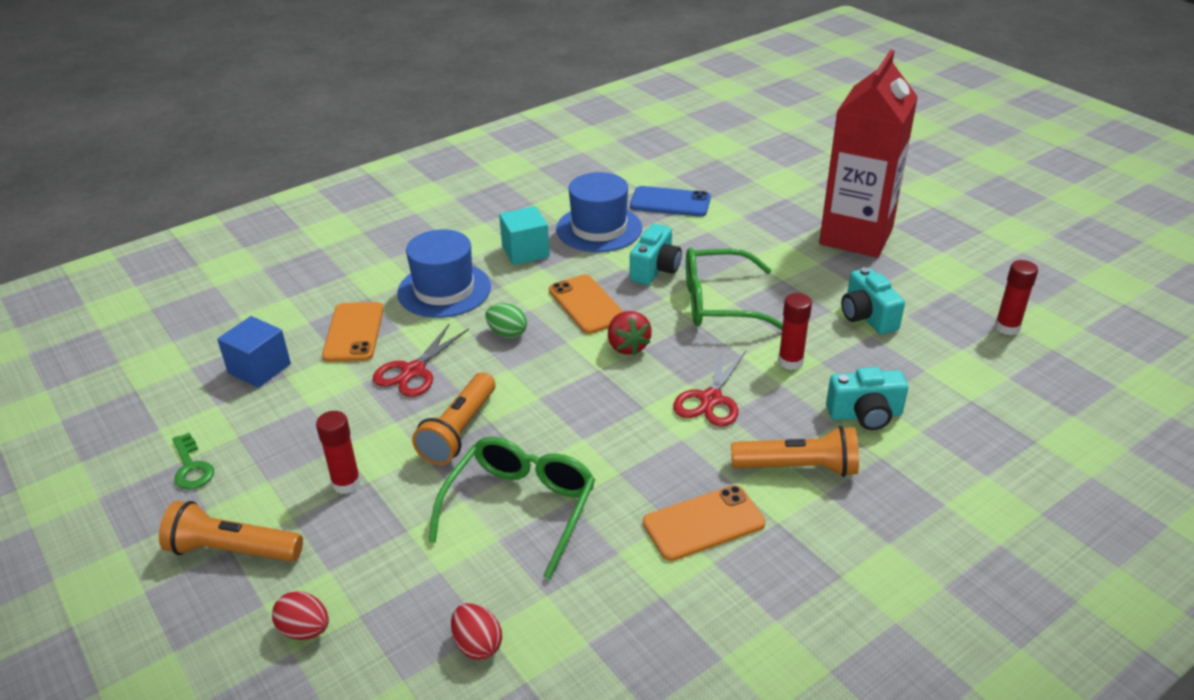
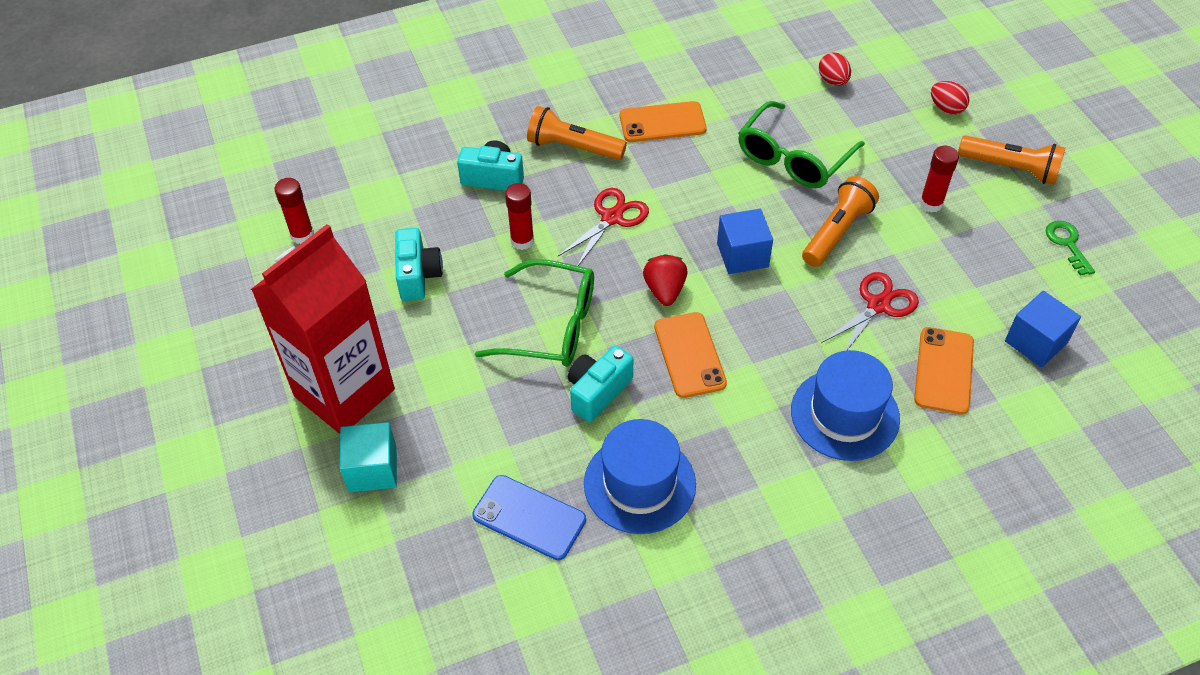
camera: 165 degrees left, 15 degrees up
(507, 333) = (781, 333): green egg -> none
(525, 251) = (741, 461): turquoise cube -> turquoise cube (372, 469)
(559, 390) = (742, 255): none -> blue cube

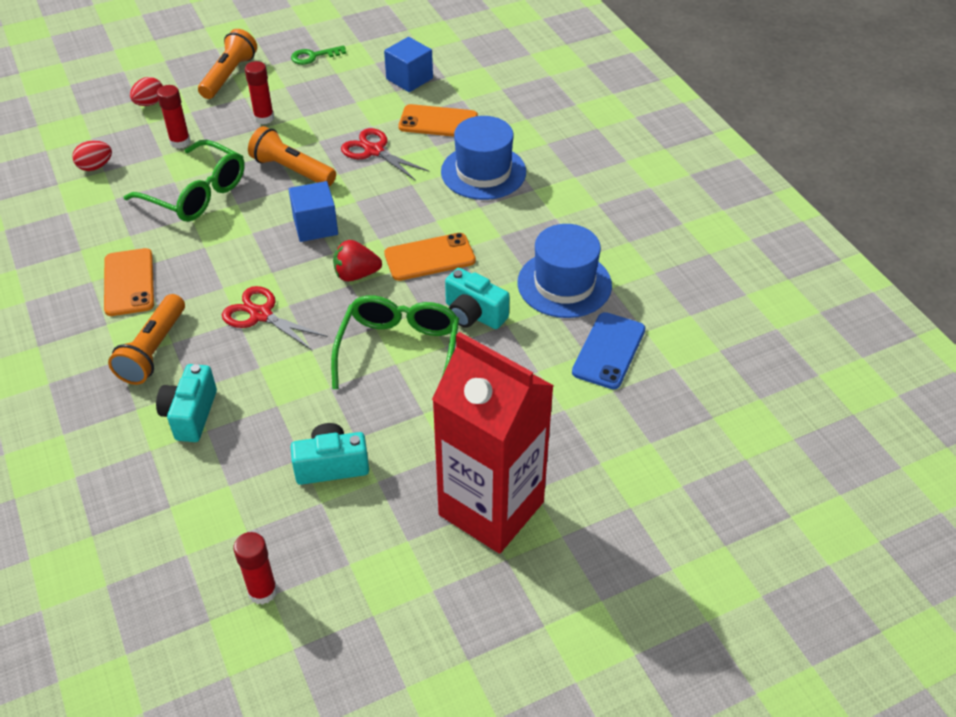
camera: 95 degrees left, 5 degrees down
(372, 469) = (578, 470): turquoise cube -> none
(522, 241) = (287, 382): red glue stick -> red glue stick (180, 142)

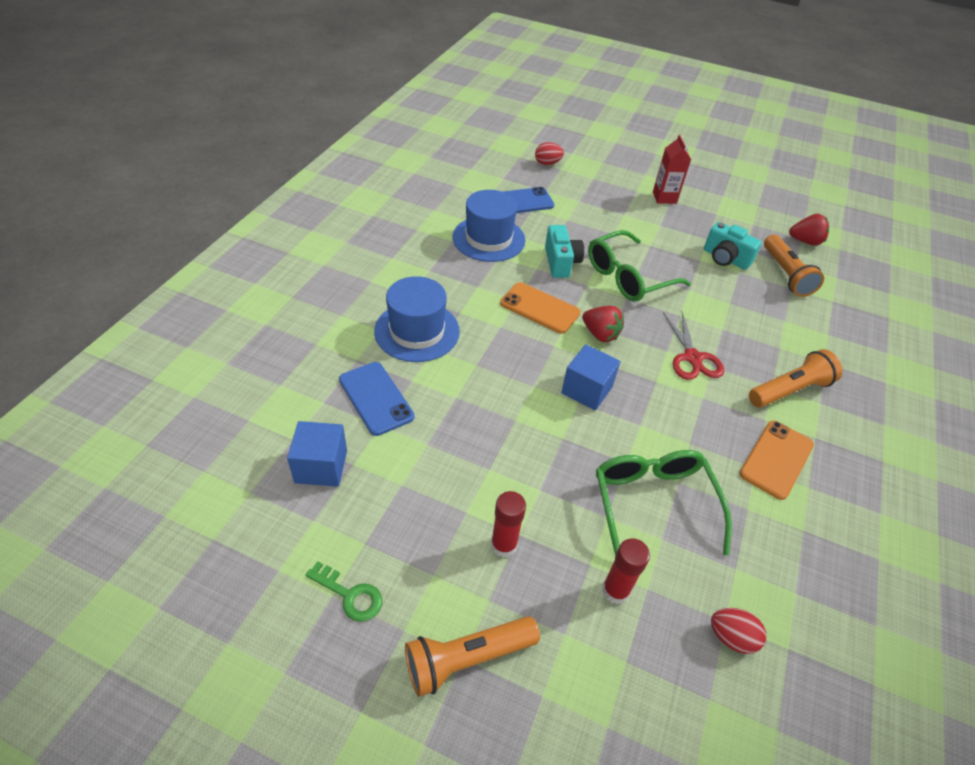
camera: 135 degrees left, 0 degrees up
(149, 103) = (598, 700): red egg -> red egg (547, 163)
(190, 415) = (789, 334): turquoise camera -> none
(262, 591) = (805, 241): red glue stick -> red strawberry
(292, 170) = (547, 456): orange flashlight -> orange flashlight (785, 274)
(374, 151) = (461, 416): red scissors -> none
(438, 122) = (376, 398): orange phone -> blue phone
(491, 508) = (664, 198): red carton -> red carton, size x0.45

